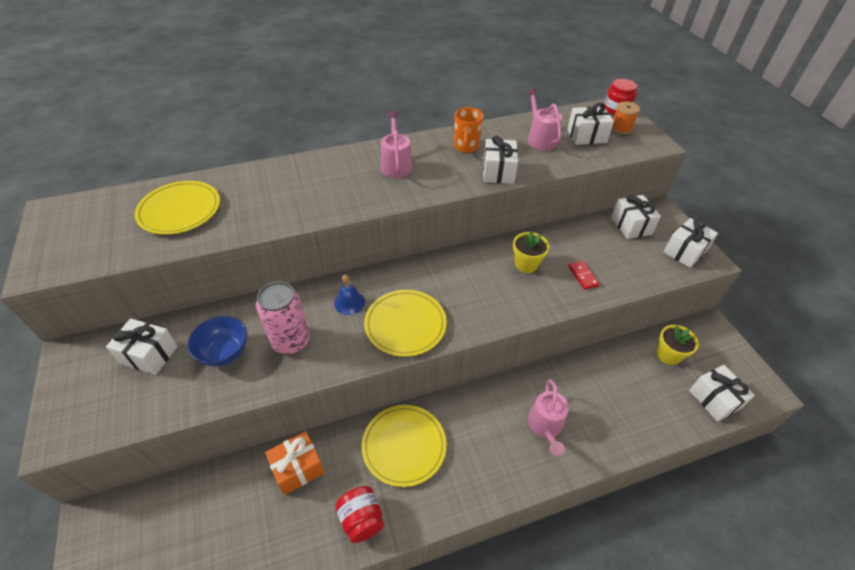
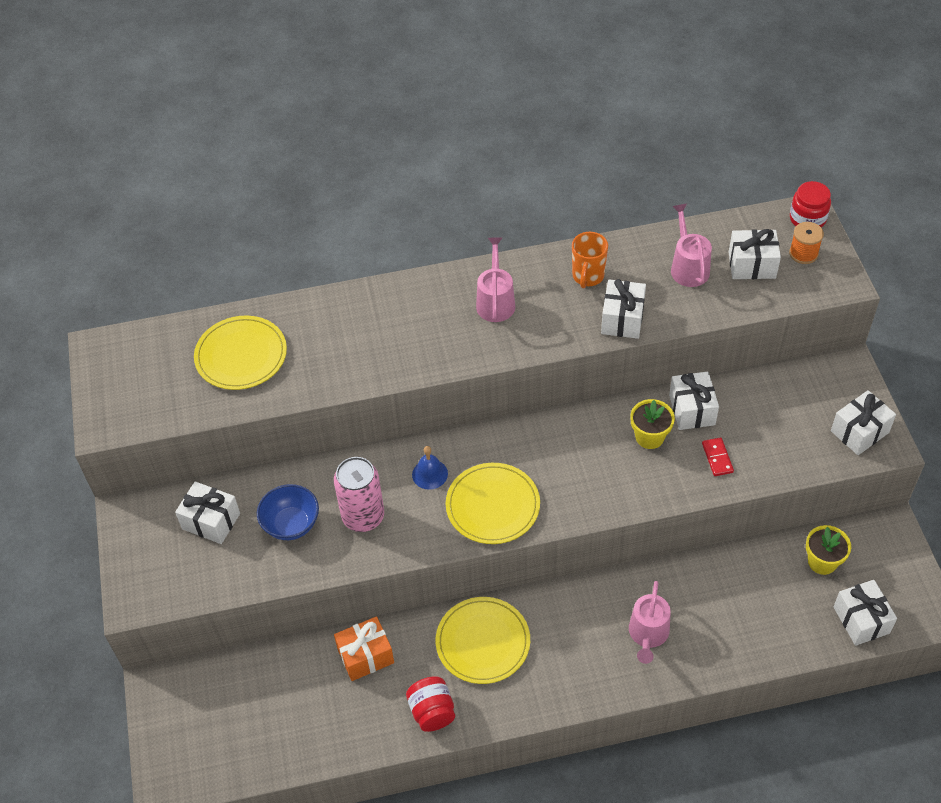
camera: 10 degrees right, 5 degrees up
(631, 226) = (800, 389): white gift -> white gift (692, 410)

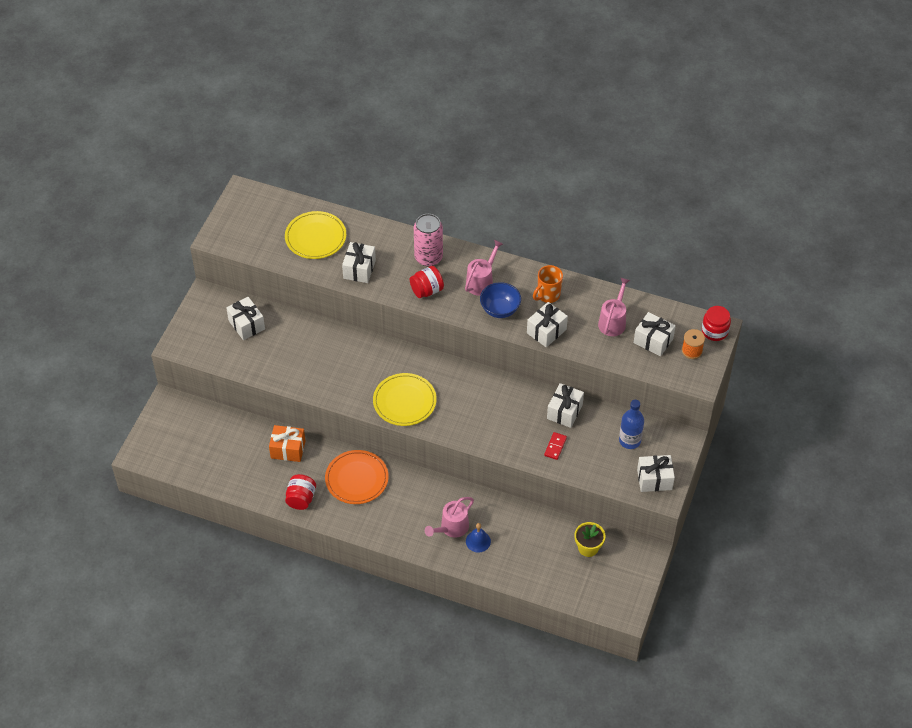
camera: 30 degrees right, 0 degrees up
(291, 524) = (287, 350): blue bowl -> blue bowl (500, 309)
(363, 516) = (329, 367): pink can -> pink can (428, 257)
(430, 474) = (383, 364): blue bell -> blue bell (478, 541)
(437, 347) = (427, 290): none -> red jar
(483, 642) = (356, 479): yellow plate -> orange plate
(649, 437) = (526, 413): yellow flower pot -> none
(793, 402) = (629, 440): none -> blue bottle
(861, 620) = (582, 591): white gift -> white gift (359, 269)

